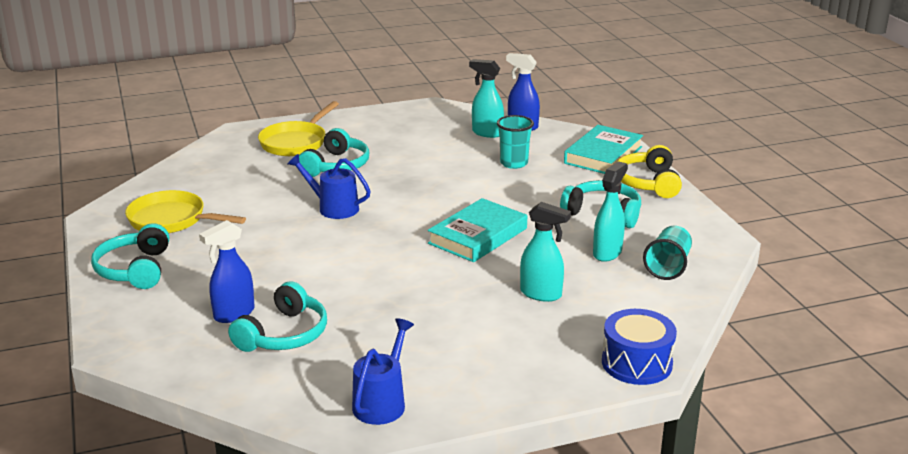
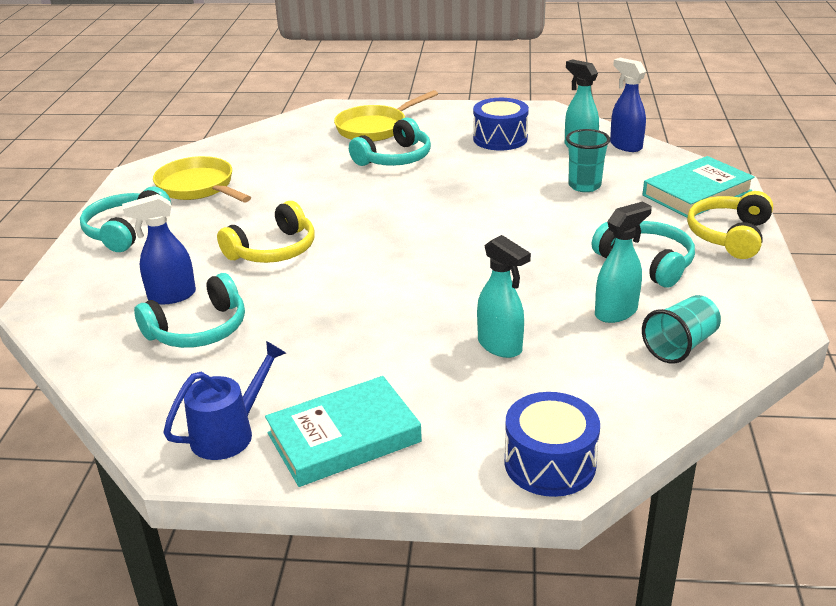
camera: 25 degrees right, 5 degrees up
(293, 260) = (273, 250): none -> yellow headphones
(333, 208) = (356, 202): blue watering can -> none
(415, 135) = (500, 139): none -> blue drum
(478, 236) = (481, 261): turquoise book -> turquoise book (344, 437)

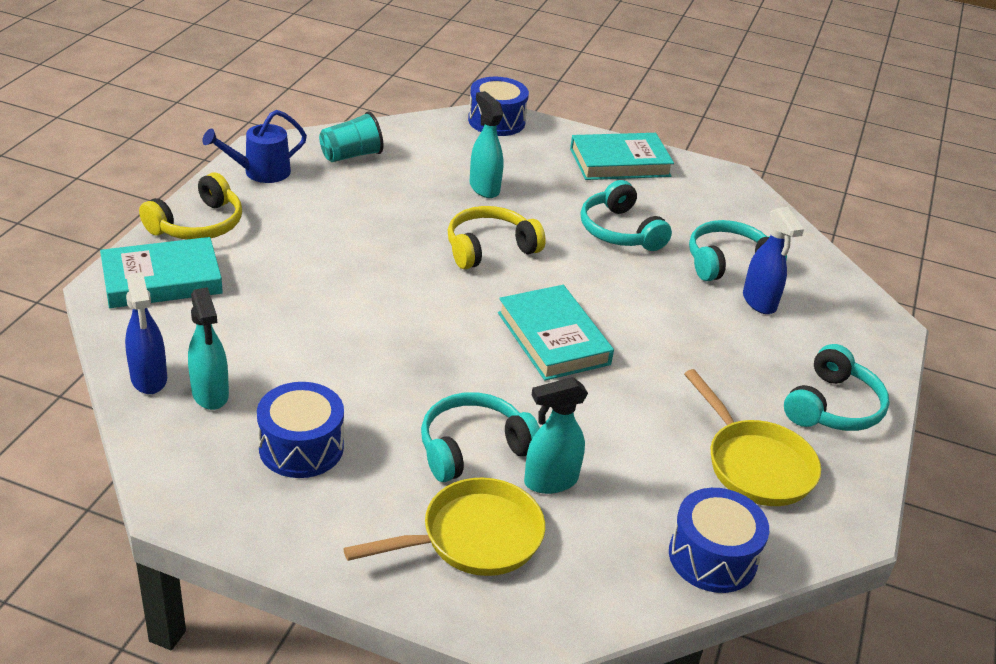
camera: 170 degrees left, 5 degrees up
(171, 296) = (759, 302): blue spray bottle -> blue spray bottle turned 75 degrees clockwise
(230, 433) = (697, 183): blue watering can -> blue watering can (260, 172)
(233, 146) = (712, 557): none -> blue drum
(273, 250) = (658, 330): yellow headphones -> yellow headphones (489, 248)
(364, 225) = (553, 338): none -> turquoise book
(584, 186) = (270, 325): turquoise cup -> none
(616, 312) = (374, 188): turquoise spray bottle -> turquoise spray bottle (550, 481)
(646, 263) = (305, 220): turquoise headphones -> turquoise headphones (620, 231)

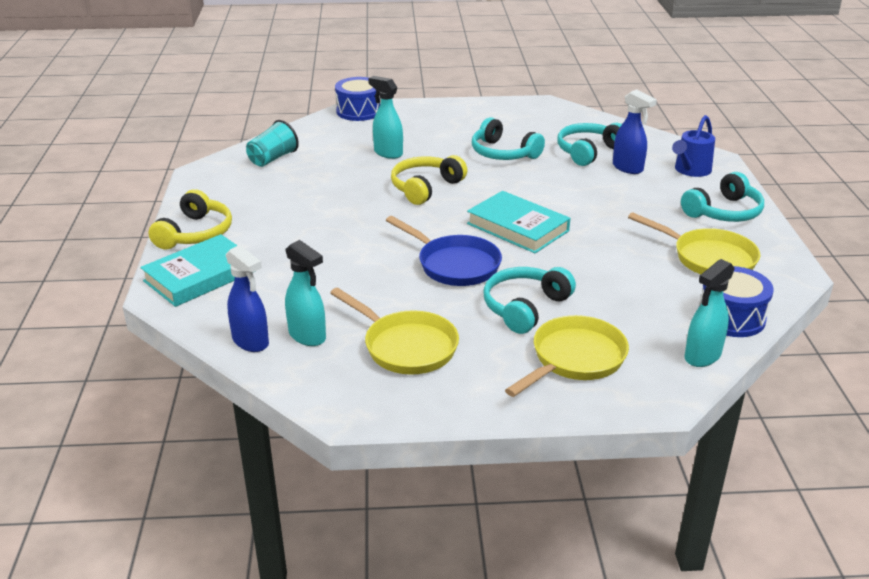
camera: 20 degrees left, 5 degrees down
(260, 172) = (213, 187): blue watering can -> blue watering can (690, 170)
(301, 447) = (406, 346): blue drum -> yellow pan
(439, 362) = (454, 265): none -> blue pan
(550, 481) = (593, 310): turquoise spray bottle -> turquoise spray bottle (702, 356)
(620, 162) = (466, 114): turquoise book -> none
(832, 406) = (724, 212): turquoise headphones -> turquoise headphones turned 45 degrees clockwise

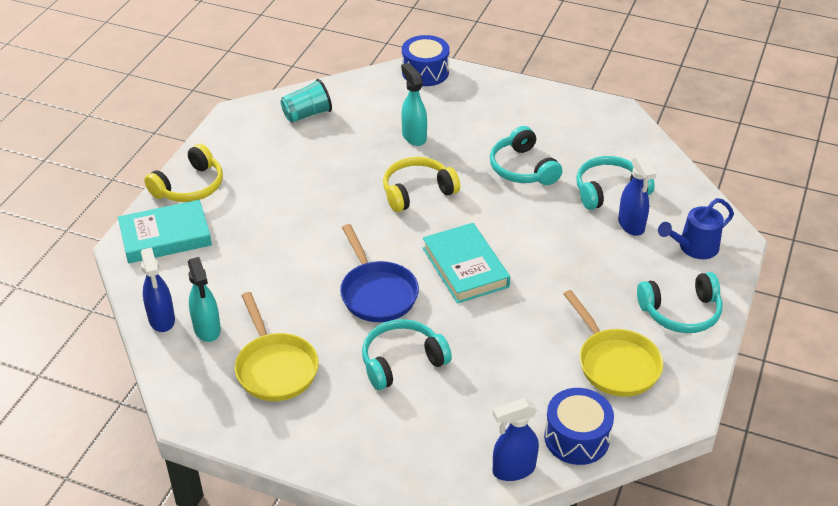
camera: 25 degrees right, 10 degrees up
(574, 359) = (401, 431): yellow pan -> none
(702, 356) = (513, 470): turquoise spray bottle -> blue spray bottle

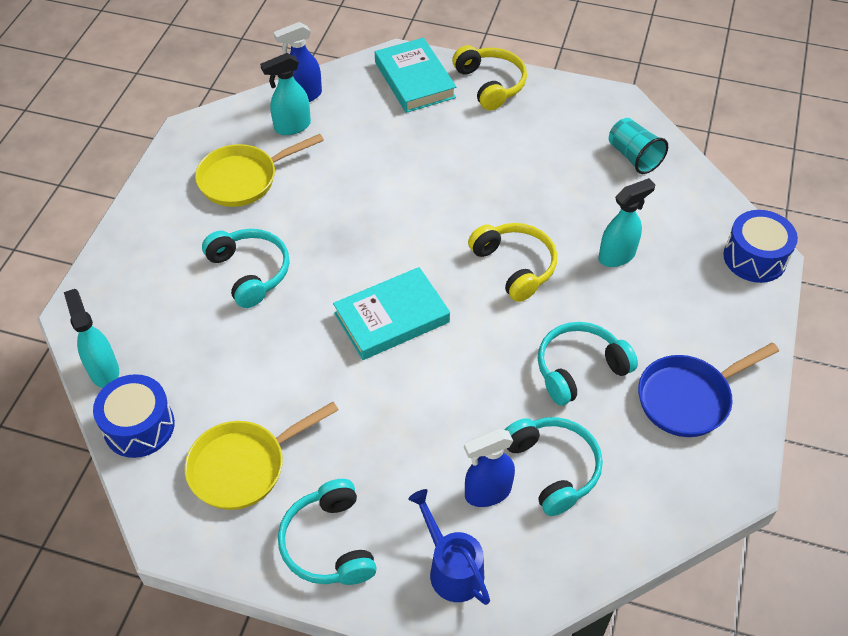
camera: 85 degrees right, 10 degrees up
(189, 186) = (490, 84): yellow headphones -> yellow headphones turned 150 degrees counterclockwise
(377, 293) = (346, 244): blue pan -> blue pan (688, 398)
(513, 470) = (104, 370): blue spray bottle -> turquoise spray bottle

